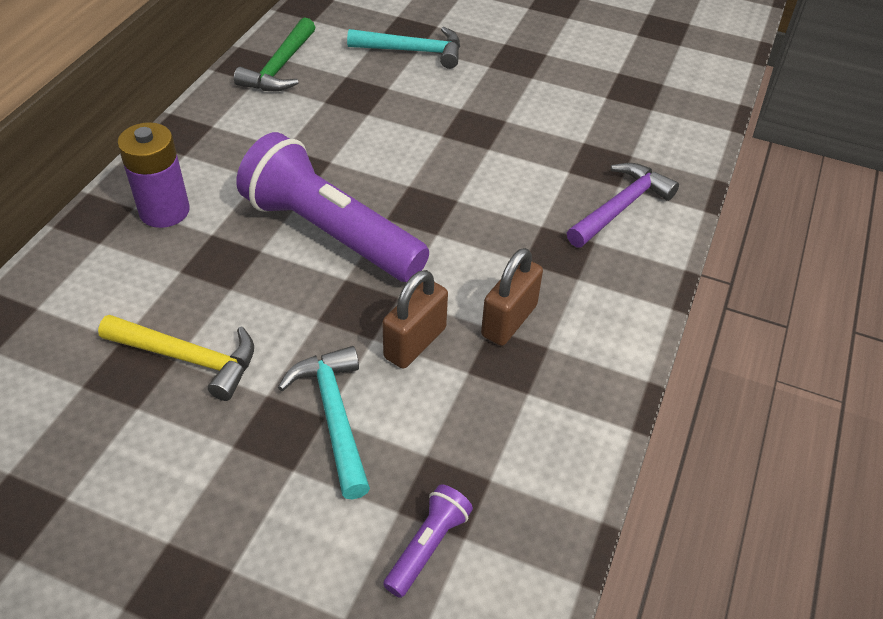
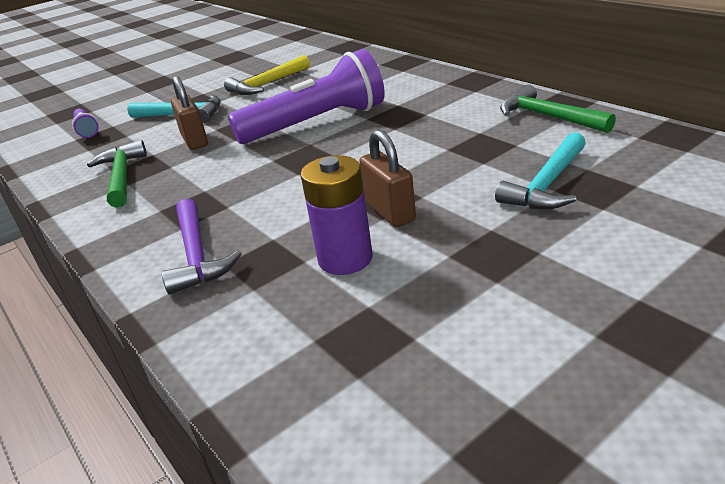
camera: 125 degrees right, 15 degrees down
(164, 211) = (390, 78): purple battery -> purple battery (345, 259)
(509, 321) = (165, 173): brown padlock -> brown padlock (390, 212)
(537, 366) = (122, 176): none -> green hammer

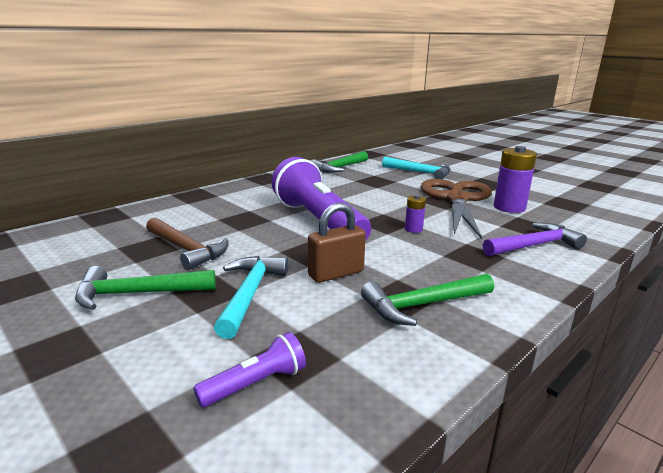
camera: 100 degrees left, 10 degrees down
(204, 85) = (138, 293): none -> green hammer
(267, 84) = (186, 249): yellow hammer -> brown hammer
(278, 174) = (413, 229): none -> purple battery
(390, 212) = (457, 199): brown padlock -> brown scissors

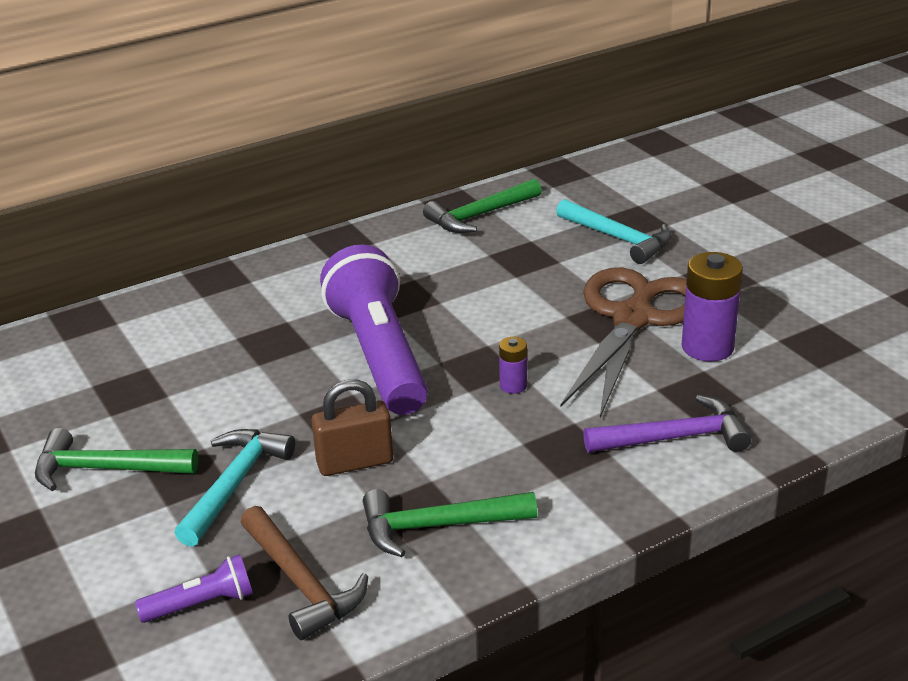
camera: 15 degrees right, 10 degrees up
(186, 249) = (177, 398): brown hammer -> brown hammer (301, 583)

